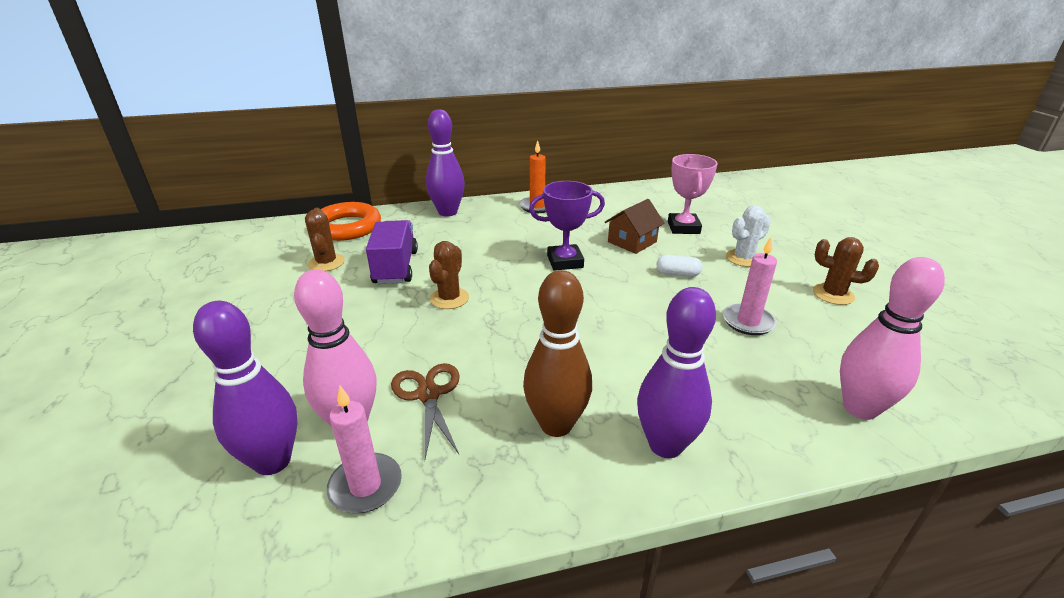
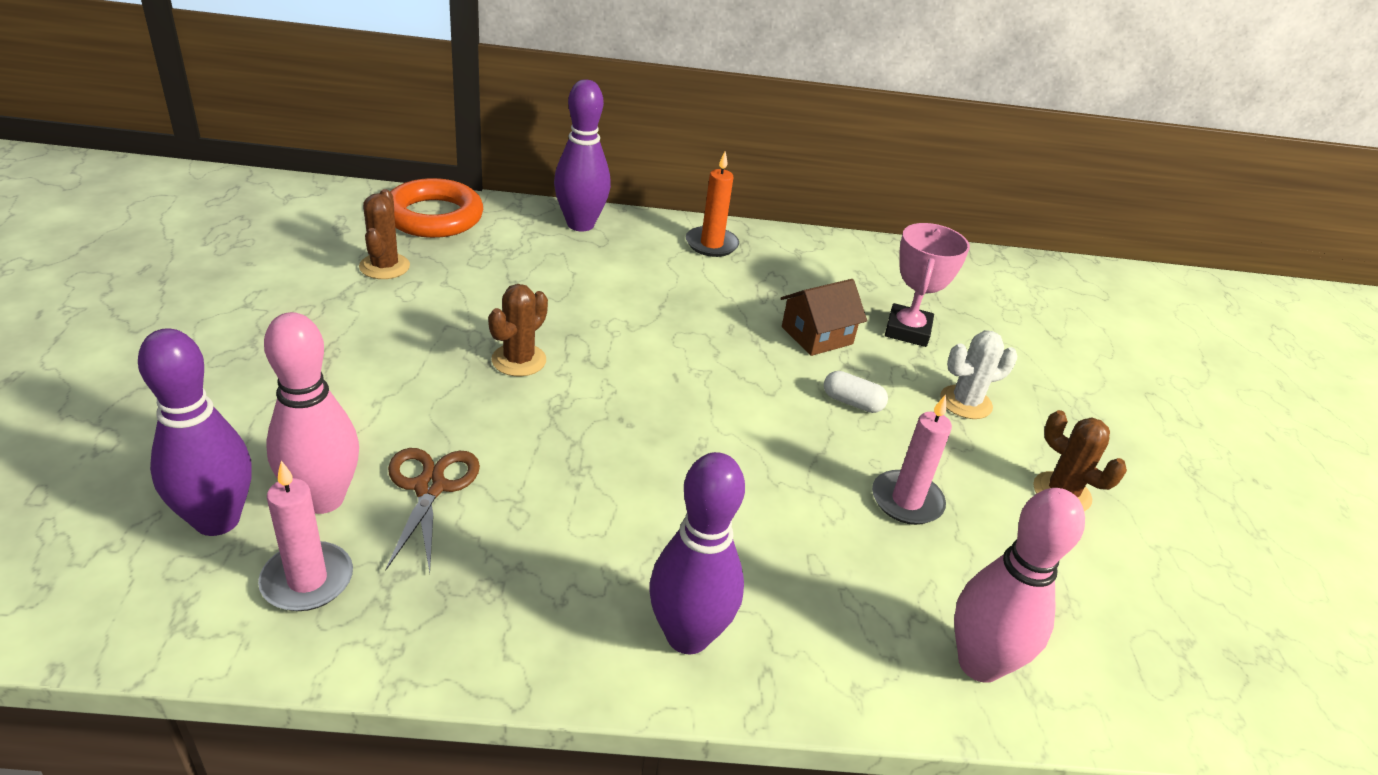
camera: 10 degrees right, 5 degrees up
(396, 267) = (470, 295): purple truck -> none
(556, 425) = (566, 570): brown bowling pin -> none
(565, 261) = (703, 343): purple trophy -> none

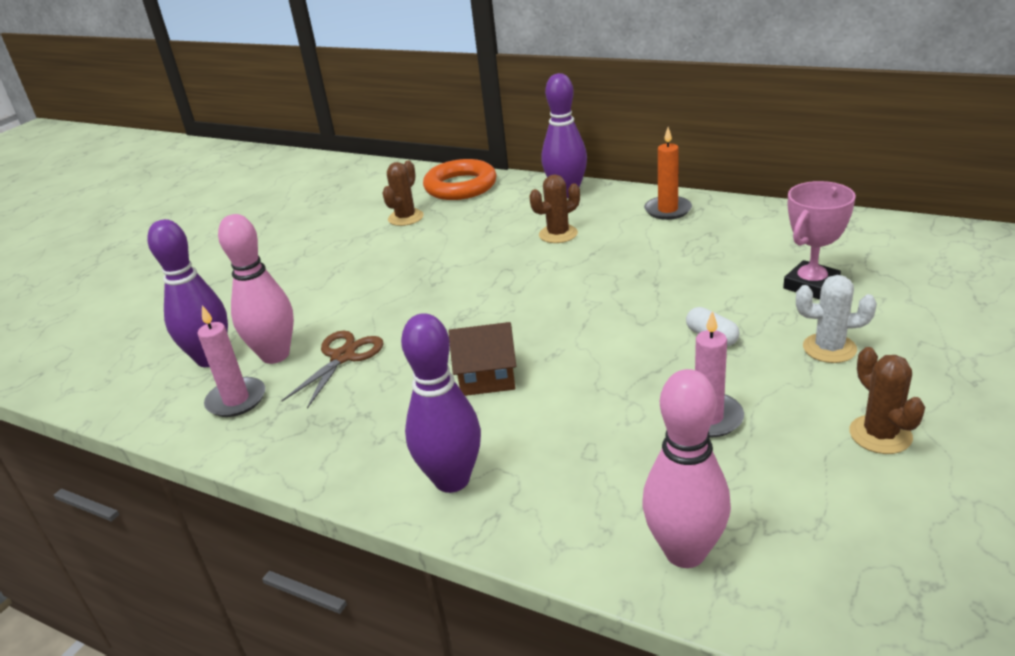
camera: 35 degrees right, 5 degrees down
(519, 360) = (456, 283): brown cactus -> brown cactus (558, 234)
(817, 335) = (715, 283): brown house -> brown house (487, 377)

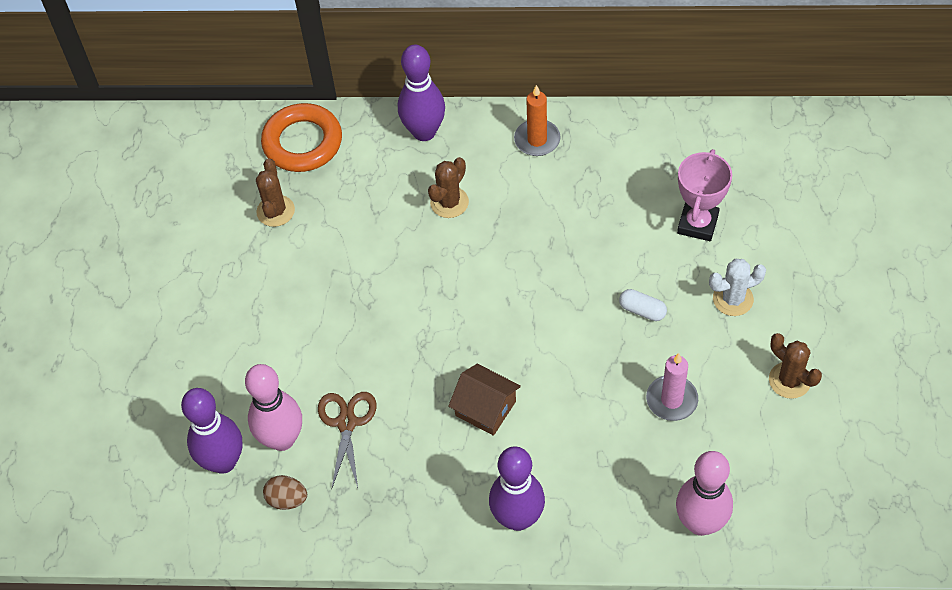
camera: 25 degrees left, 25 degrees up
(236, 400) = (287, 499): pink candle -> brown egg
(487, 377) = (485, 408): brown house -> brown house turned 60 degrees clockwise

